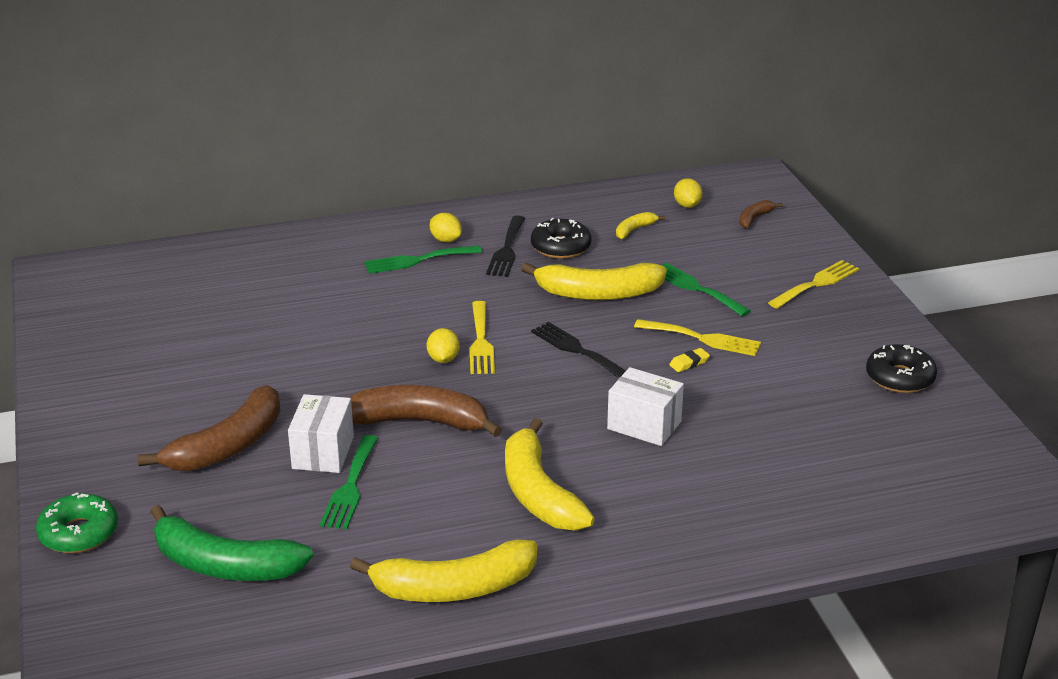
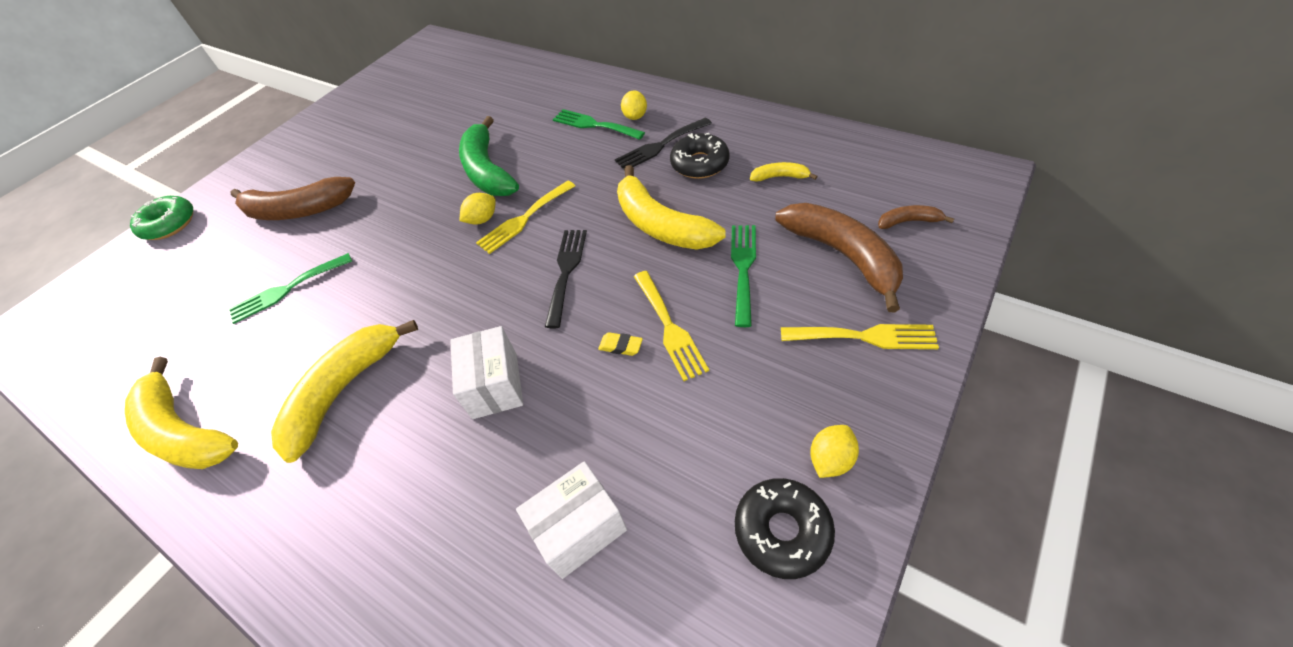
camera: 55 degrees right, 20 degrees up
(224, 565) = (163, 300): green banana -> green banana (488, 171)
(323, 452) = (319, 250): white box -> white box (579, 529)
(419, 422) = (391, 264): brown banana -> brown banana (842, 255)
(687, 205) = (862, 174): yellow lemon -> yellow lemon (830, 459)

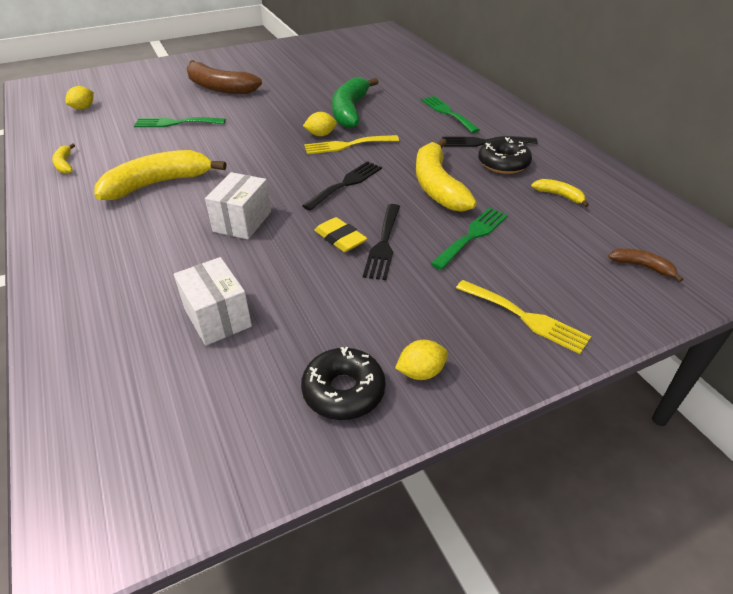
camera: 25 degrees right, 10 degrees down
(169, 224) = (147, 68): green donut -> none
(185, 431) = (65, 164): yellow banana -> yellow banana, size x0.46
(579, 529) = (217, 317): white box -> white box turned 60 degrees clockwise
(620, 346) = (340, 239): yellow eraser -> yellow eraser, size x1.59
(635, 116) = (483, 119): yellow lemon -> yellow lemon (83, 108)
(669, 328) = (383, 244): yellow fork -> black fork
(842, 255) = (560, 262): brown banana -> none

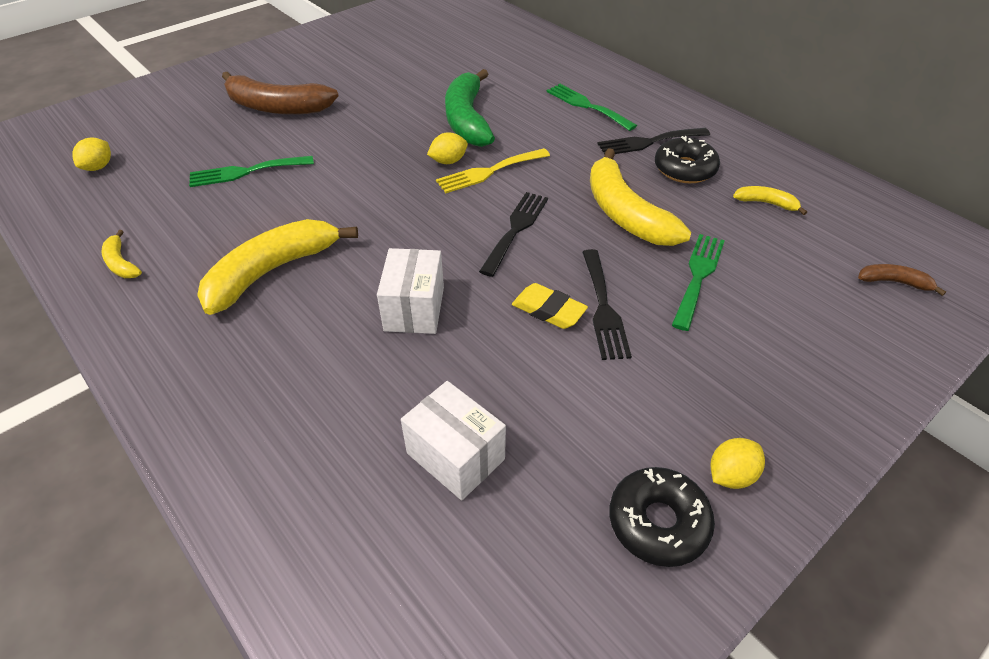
camera: 15 degrees left, 5 degrees up
(526, 318) = (807, 375): yellow fork -> none

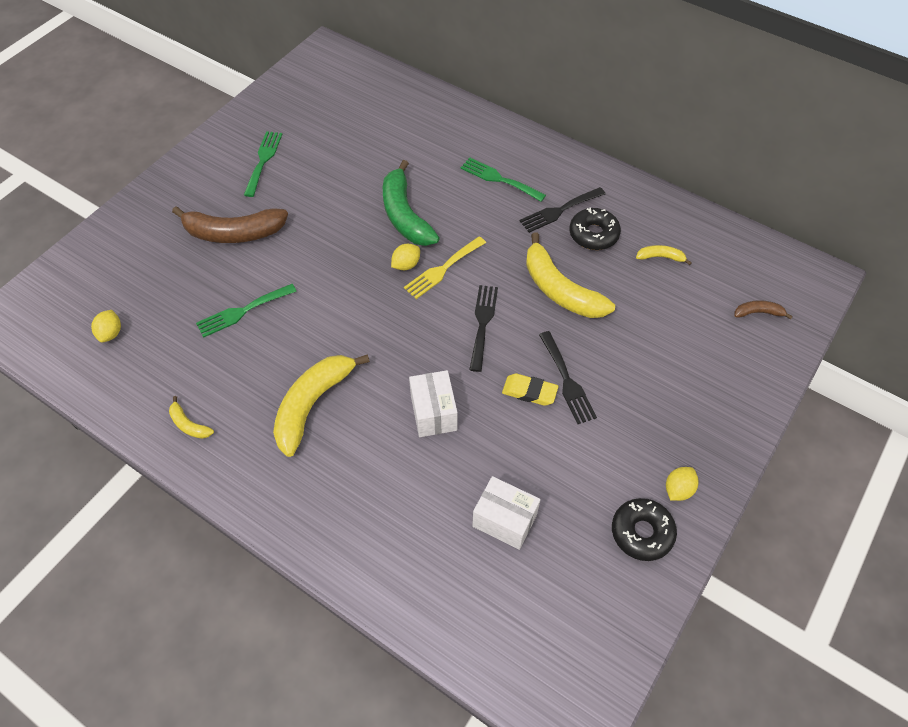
camera: 15 degrees left, 10 degrees up
(698, 276) = (626, 337): green fork -> green fork (263, 160)

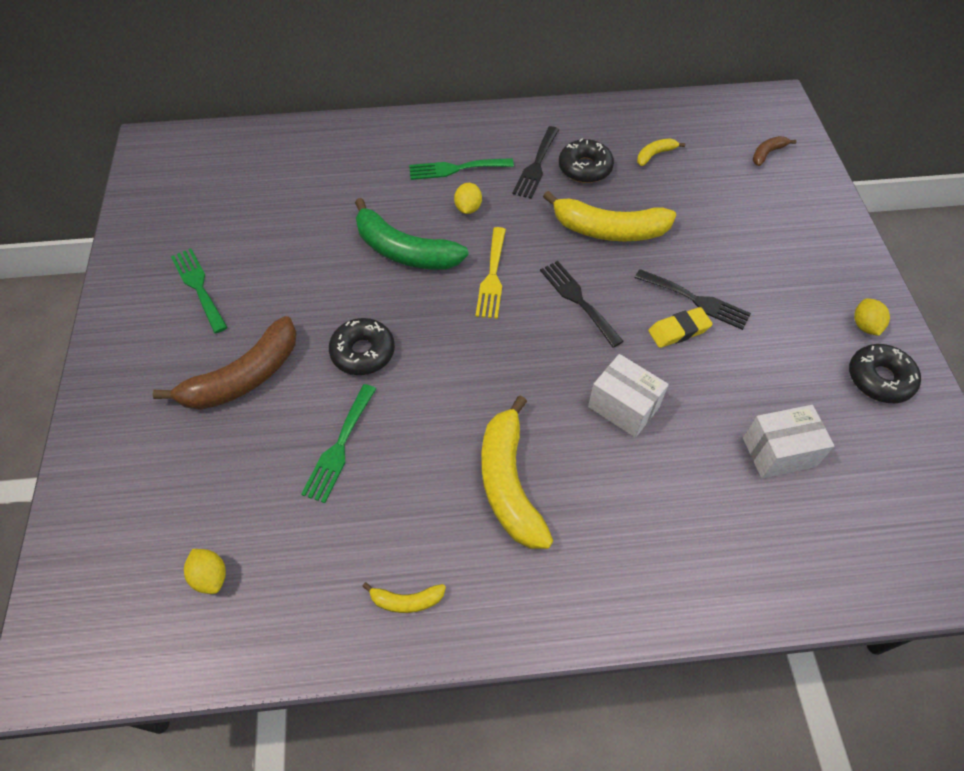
camera: 40 degrees left, 0 degrees up
(313, 264) = (363, 352): none -> black donut
(406, 265) = (454, 294): yellow lemon -> yellow lemon (468, 208)

